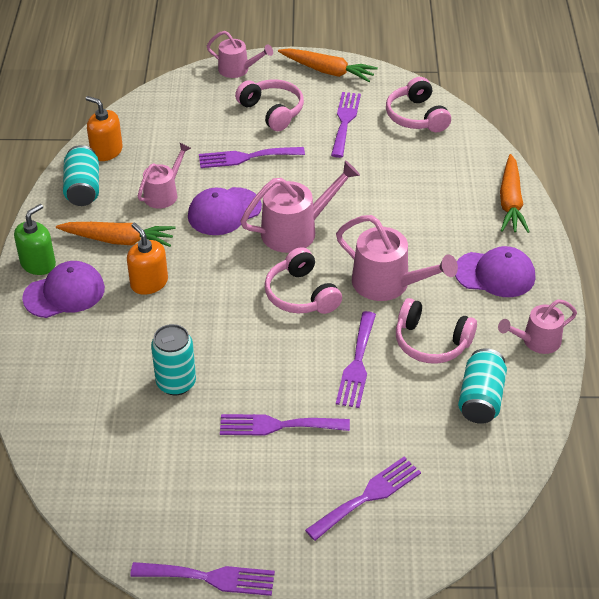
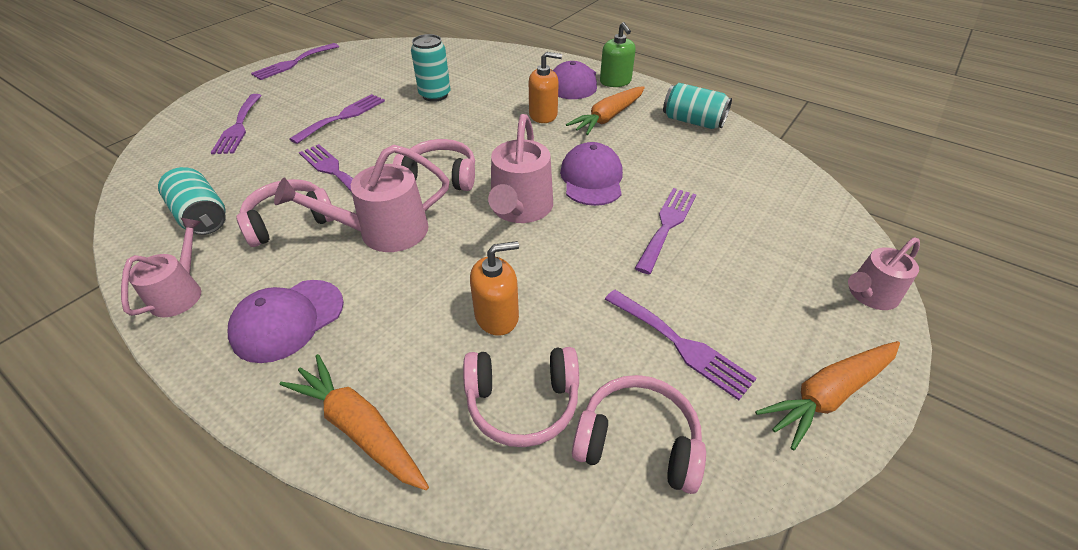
camera: 125 degrees right, 0 degrees up
(106, 151) = (742, 147): orange soap dispenser -> orange soap dispenser (497, 316)
(164, 193) = (650, 156): pink watering can -> none
(272, 111) = (748, 284): pink headphones -> pink headphones (522, 402)

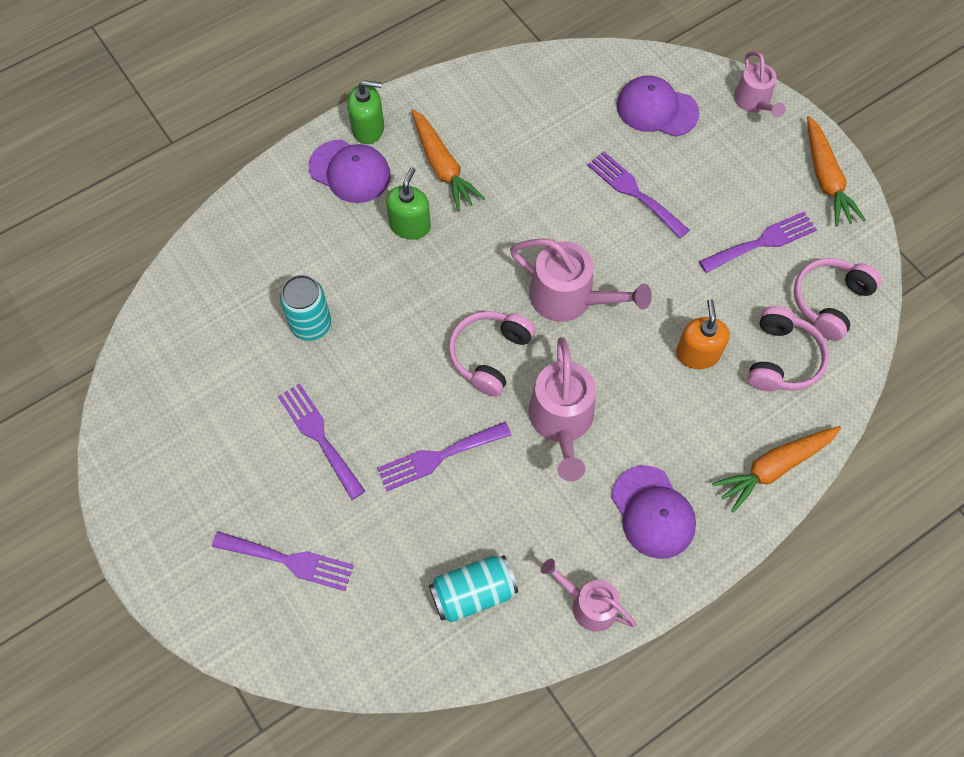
camera: 70 degrees left, 20 degrees up
(290, 221) = (514, 506): pink headphones -> none
(293, 63) = (126, 488): purple fork -> none
(543, 115) = (410, 225): orange soap dispenser -> green soap dispenser
(591, 179) = (546, 223): purple cap -> purple cap (656, 109)
(693, 121) = (483, 95): turquoise can -> none

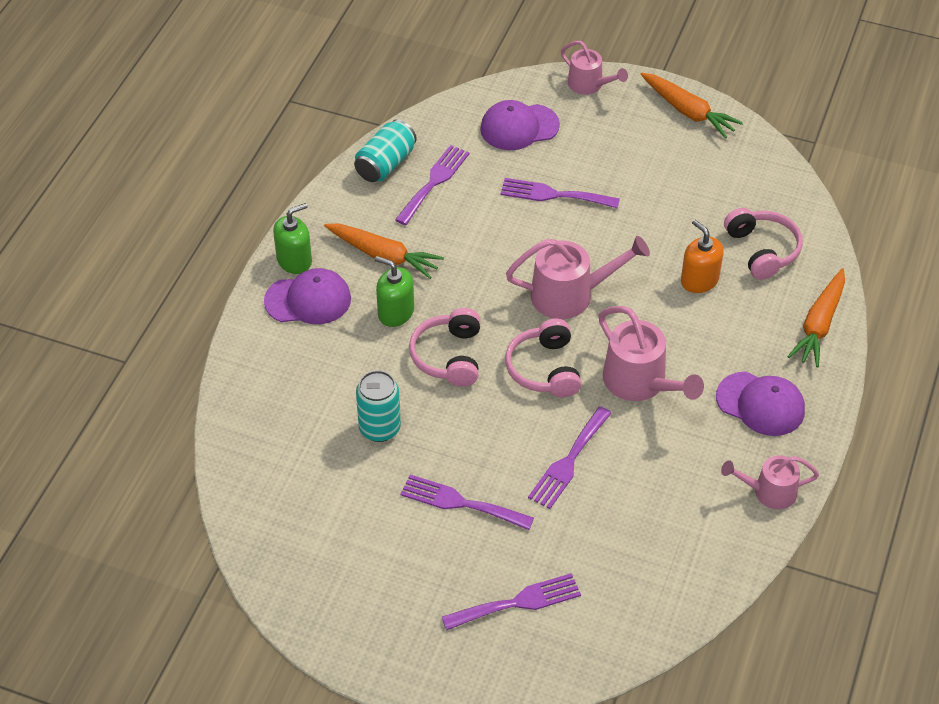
camera: 35 degrees left, 15 degrees down
(410, 225) = (395, 312): green soap dispenser -> green soap dispenser turned 45 degrees counterclockwise
(473, 593) = (679, 536): turquoise can -> turquoise can (385, 164)
(762, 242) = (680, 179): purple fork -> purple fork (434, 182)
(829, 301) = (762, 193): pink headphones -> pink headphones (449, 356)

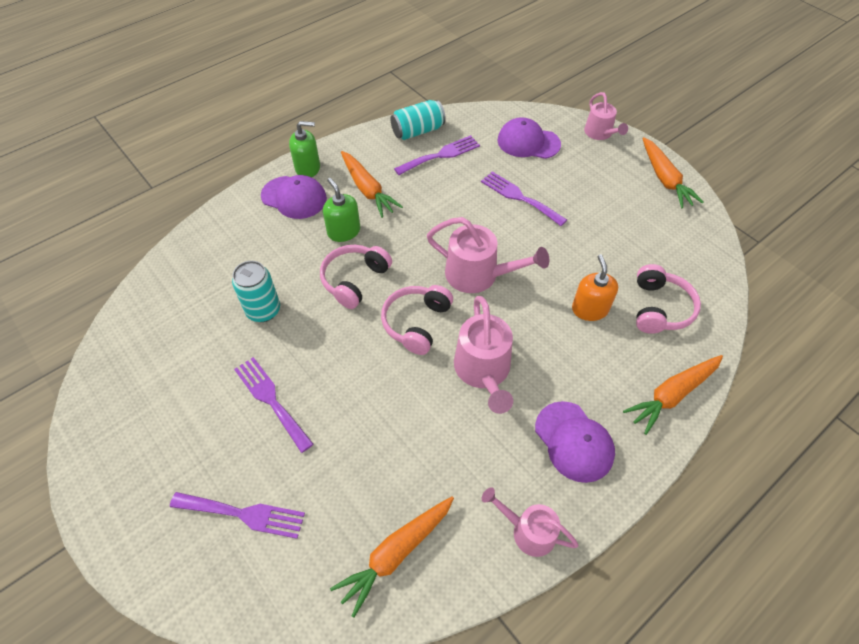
camera: 30 degrees right, 5 degrees up
(569, 461) = (378, 409): purple fork -> none
(673, 563) = (396, 553): none -> orange carrot

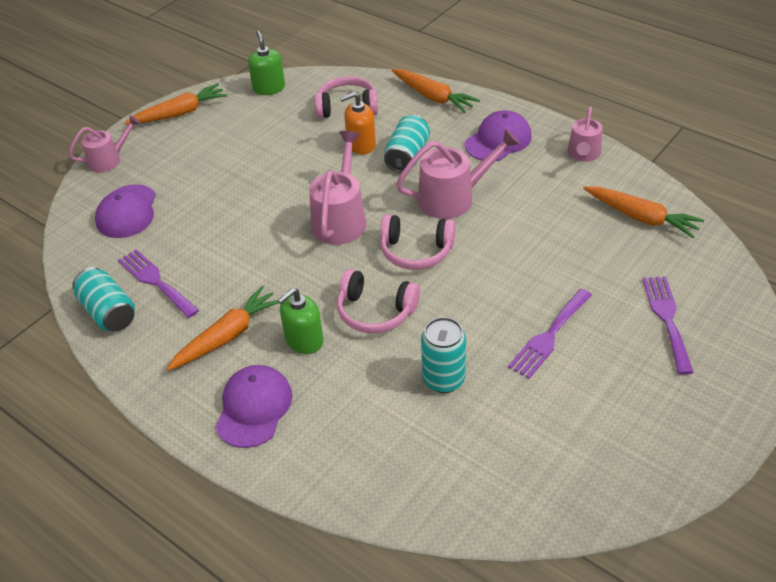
camera: 100 degrees left, 10 degrees down
(308, 168) = (193, 410): green soap dispenser -> green soap dispenser (269, 88)
(519, 197) = (221, 206): purple fork -> none
(562, 345) = (407, 156): none -> turquoise can

